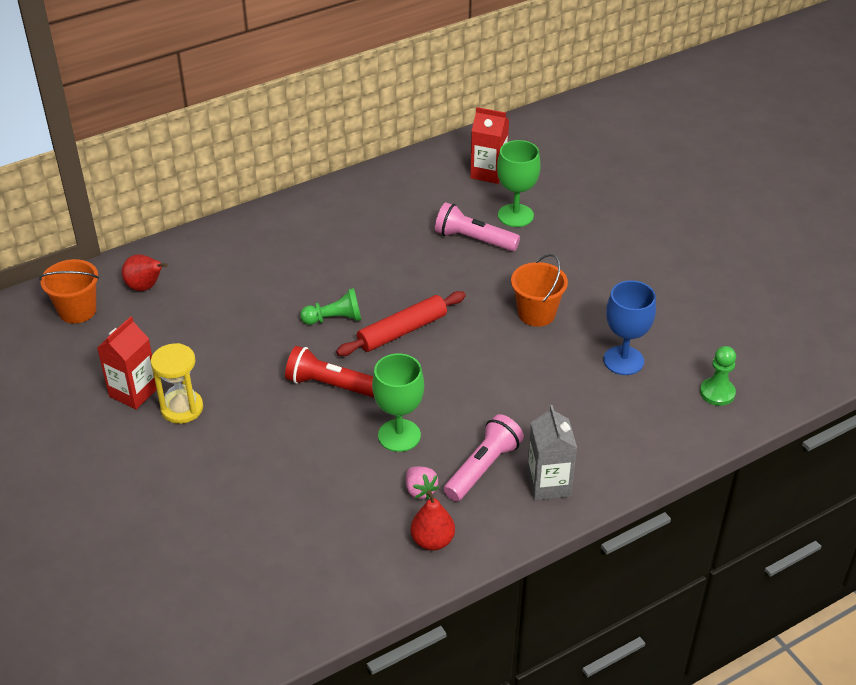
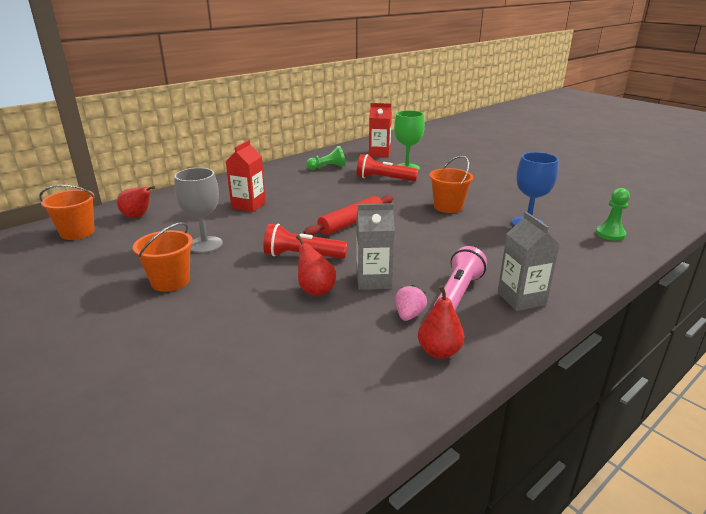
camera: 10 degrees left, 15 degrees down
(134, 392) = (124, 275): red carton -> red carton (248, 205)
(182, 408) = (170, 281): yellow hourglass -> orange bucket
(222, 351) = (205, 245): none -> grey goblet
(333, 442) = (315, 290): none -> red pear
(334, 319) = (295, 221): green pawn -> green pawn (327, 168)
(399, 435) = (373, 280): green goblet -> grey carton
(420, 490) = (409, 315): pink strawberry -> pink strawberry turned 120 degrees counterclockwise
(473, 239) = (384, 179): pink flashlight -> red flashlight

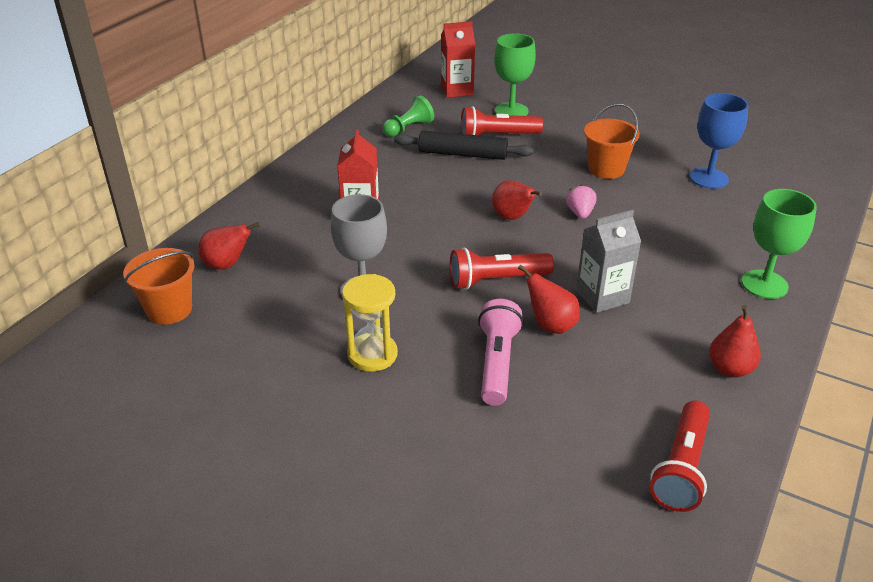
camera: 20 degrees left, 10 degrees up
(170, 281) = (372, 354): orange bucket -> yellow hourglass
(328, 416) = (681, 468): none -> red flashlight
(350, 185) = (463, 154): none -> black rolling pin
(351, 223) = (512, 217): red rolling pin -> red pear
(409, 315) = (671, 333): pink strawberry -> pink strawberry (580, 213)
(458, 294) = (700, 293): pink flashlight -> pink flashlight (497, 363)
(521, 299) = (764, 284): grey carton -> green goblet
(610, 234) = (799, 176): green pawn -> none

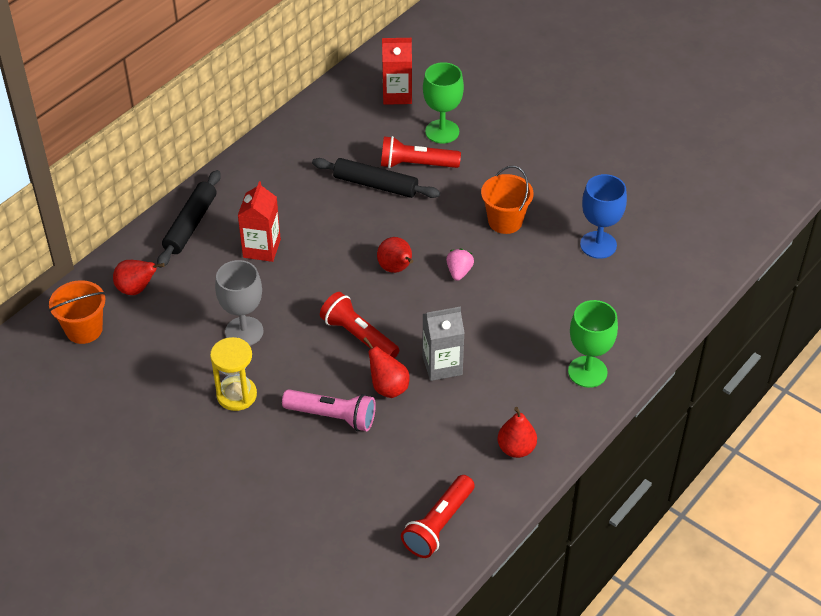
camera: 10 degrees right, 10 degrees up
(276, 203) = (190, 224): none -> black rolling pin
(408, 128) = (333, 144): green pawn -> none
(496, 280) = (358, 336): red flashlight -> red flashlight turned 45 degrees clockwise
(497, 363) = (332, 417): pink flashlight -> pink flashlight turned 90 degrees clockwise

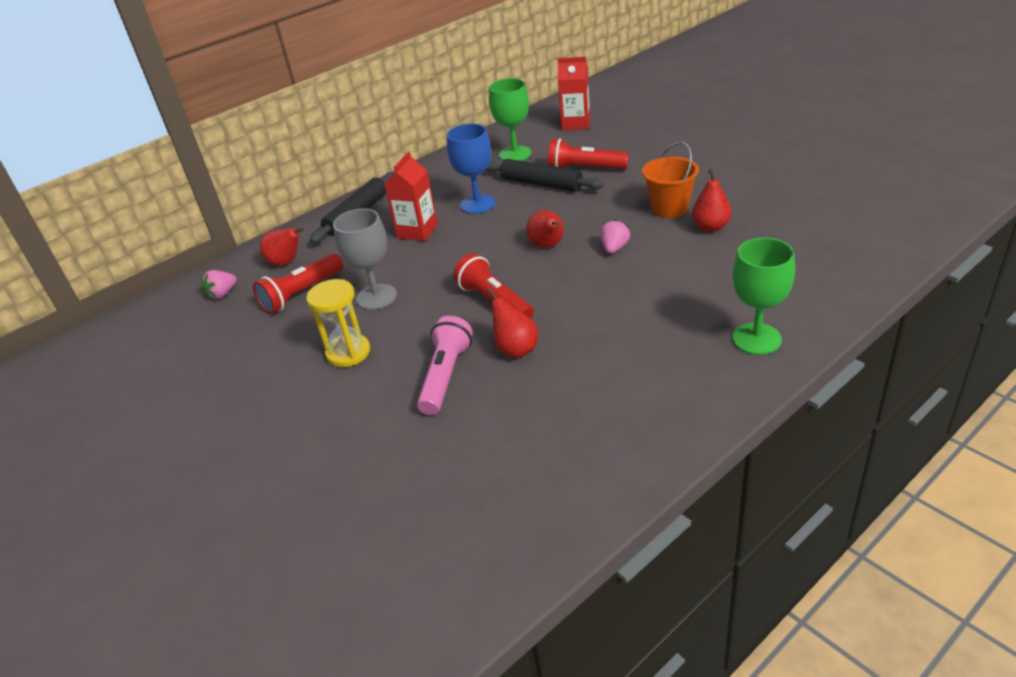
camera: 15 degrees right, 10 degrees down
(84, 329) = (222, 294): orange bucket -> pink strawberry
(332, 417) = (446, 376): pink flashlight -> pink flashlight turned 105 degrees counterclockwise
(438, 525) = (547, 501): red flashlight -> red flashlight (301, 294)
(442, 131) = (614, 146): green goblet -> green goblet (515, 154)
(442, 365) = (582, 329): grey carton -> none
(516, 448) = (660, 417): red pear -> red pear (710, 227)
(598, 245) = (771, 225): blue goblet -> blue goblet (477, 204)

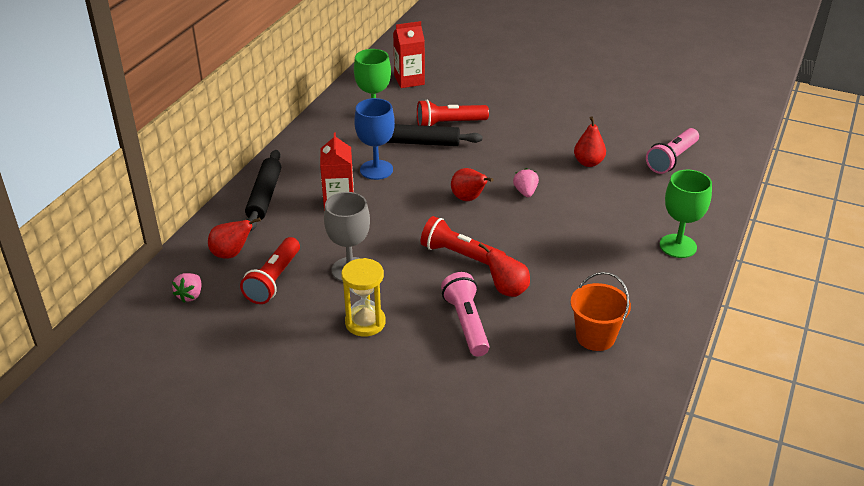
camera: 30 degrees left, 0 degrees up
(669, 208) = (545, 150): orange bucket -> orange bucket (595, 337)
(818, 237) = (671, 159): none -> pink flashlight

